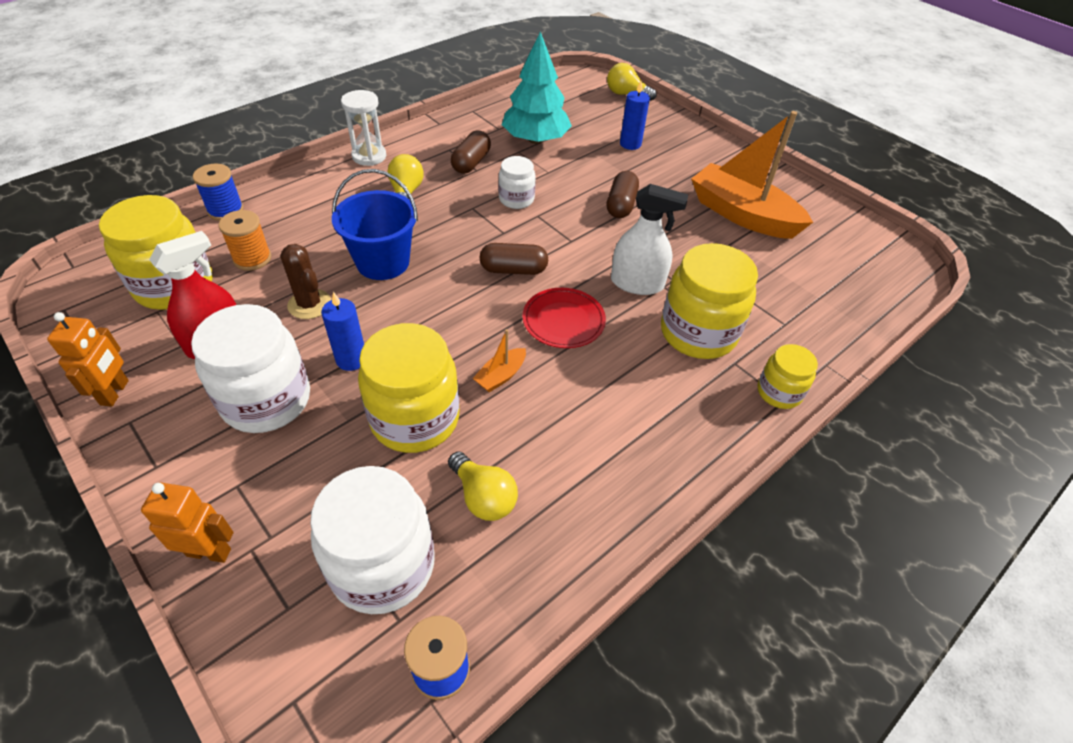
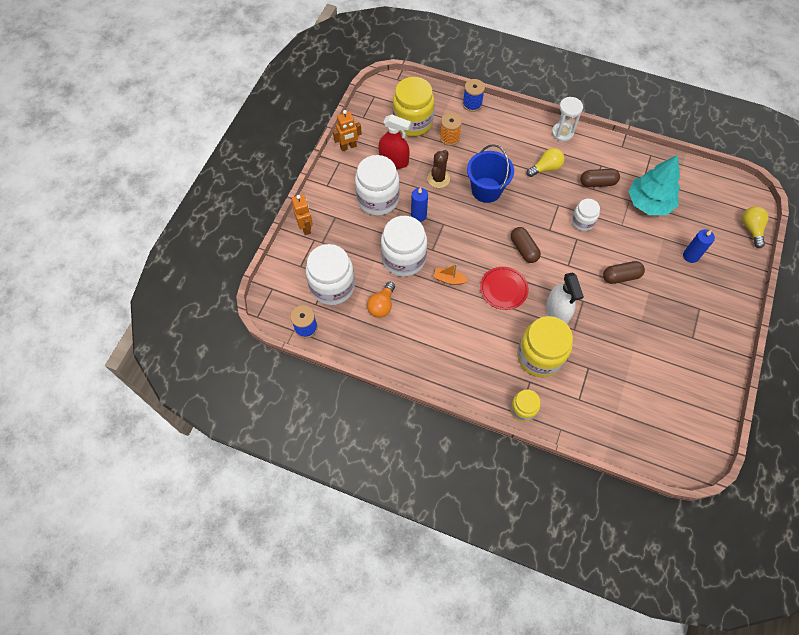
camera: 65 degrees right, 15 degrees up
(415, 419) = (403, 258): yellow jar -> white jar
(483, 497) = (382, 305): yellow light bulb -> orange light bulb
(742, 215) = (666, 347): orange boat -> none

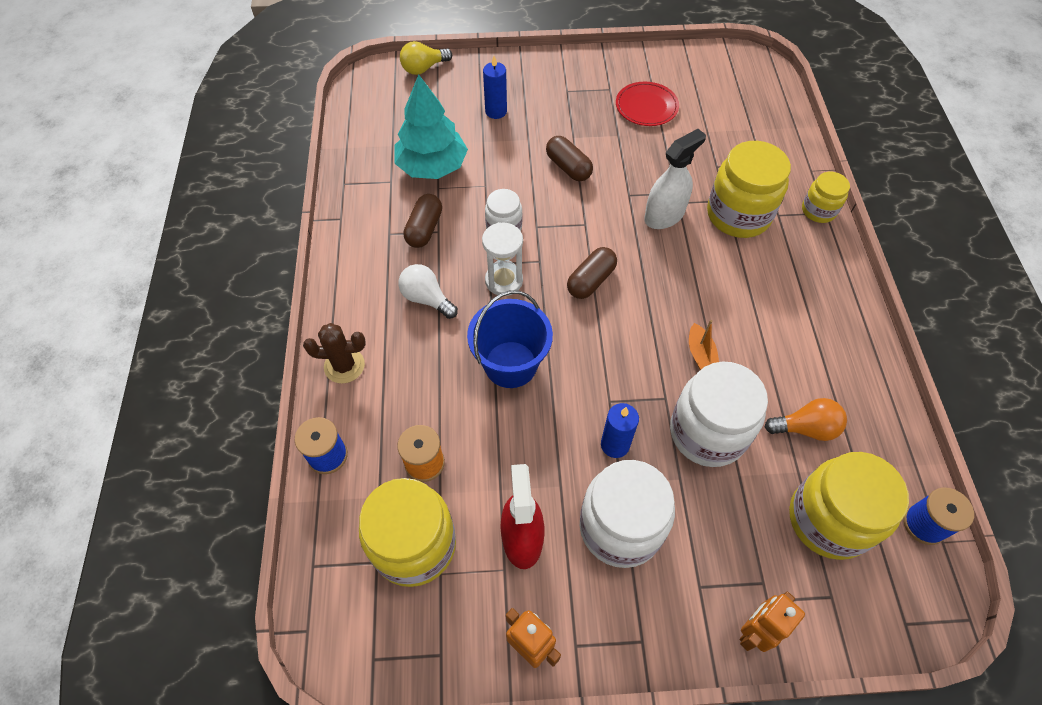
camera: 115 degrees left, 5 degrees down
(332, 286) = (828, 519): white jar -> yellow jar
(438, 179) = (524, 444): brown cactus -> brown cactus (344, 366)
(503, 289) = (670, 283): red plate -> red plate (646, 106)
(546, 168) = (426, 299): yellow light bulb -> white light bulb
(562, 133) = (343, 298): white hourglass -> white hourglass (504, 281)
(597, 183) = (424, 229): brown capsule -> brown capsule turned 45 degrees clockwise

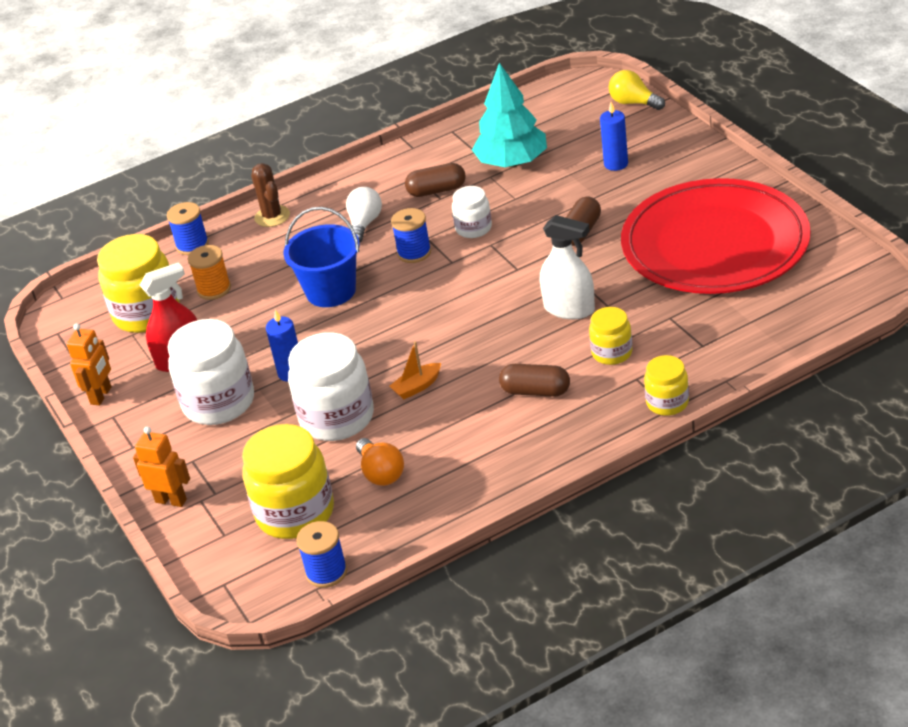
camera: 70 degrees right, 20 degrees down
(504, 281) = (414, 253): white hourglass -> blue spool
(591, 281) = (452, 297): brown capsule -> brown capsule (536, 391)
(646, 106) = (715, 244): red plate -> red plate, size x2.47
(738, 215) = (612, 353): yellow jar -> yellow jar, size x0.54

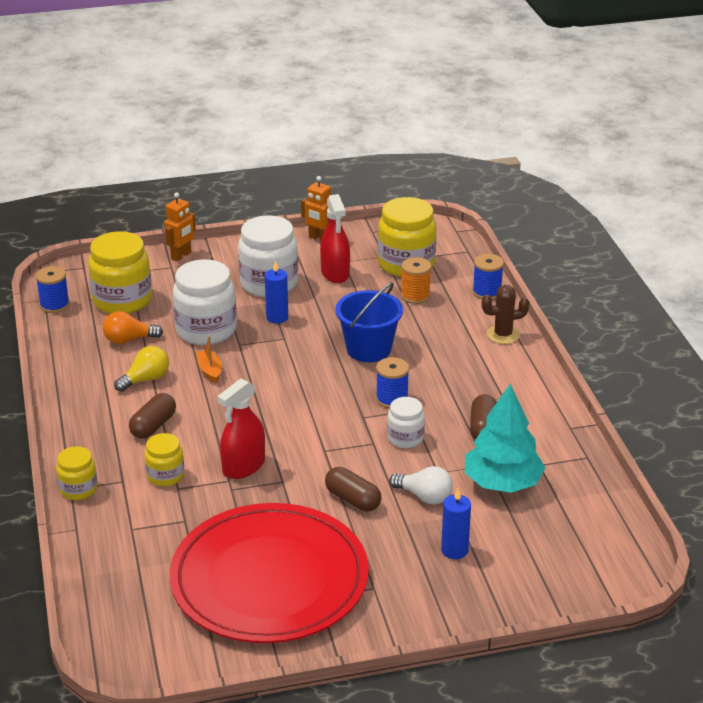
camera: 100 degrees right, 5 degrees down
(364, 224) = (456, 380): white light bulb -> white light bulb (424, 496)
(569, 309) = (243, 466): white spray bottle -> red spray bottle
(633, 103) = (569, 594): yellow light bulb -> yellow light bulb (146, 379)

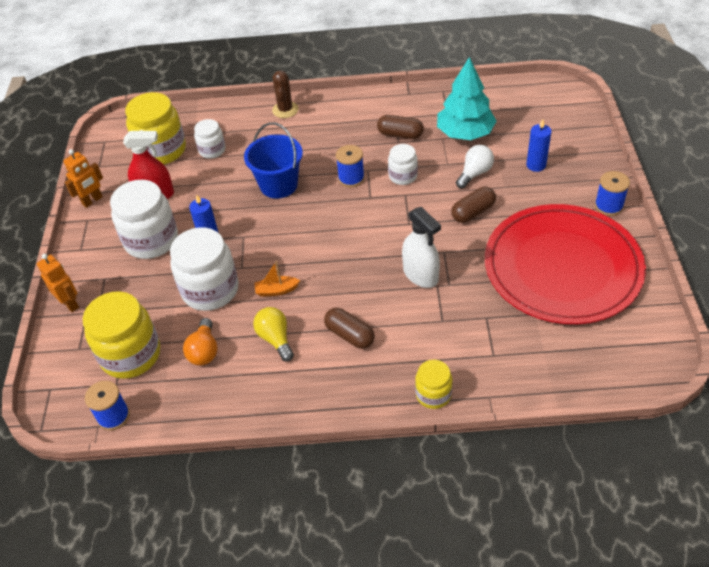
camera: 75 degrees left, 15 degrees up
(165, 476) = (424, 328): yellow jar -> none
(243, 466) = (420, 275): red spray bottle -> white spray bottle
(415, 296) = (212, 150): orange spool -> white jar
(487, 292) = (224, 111): blue spool -> blue spool (608, 206)

